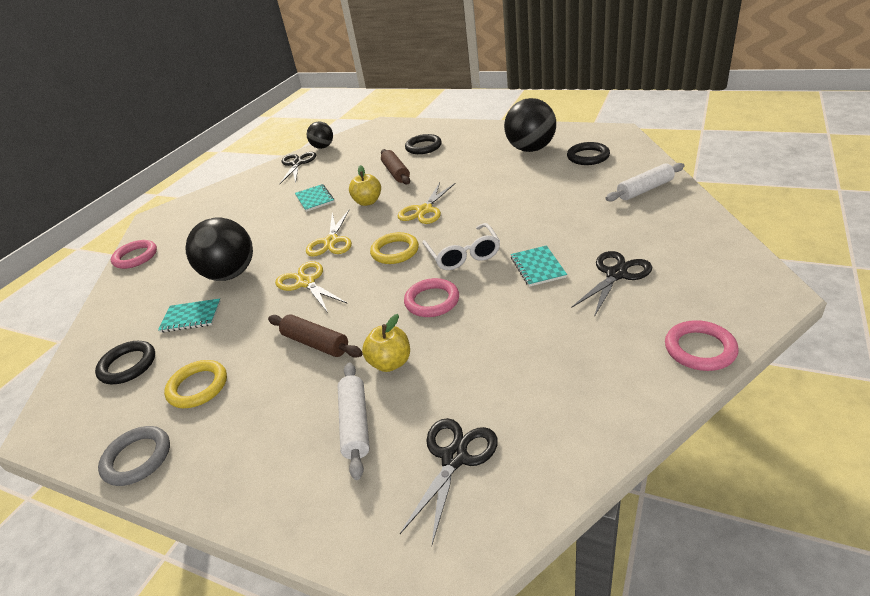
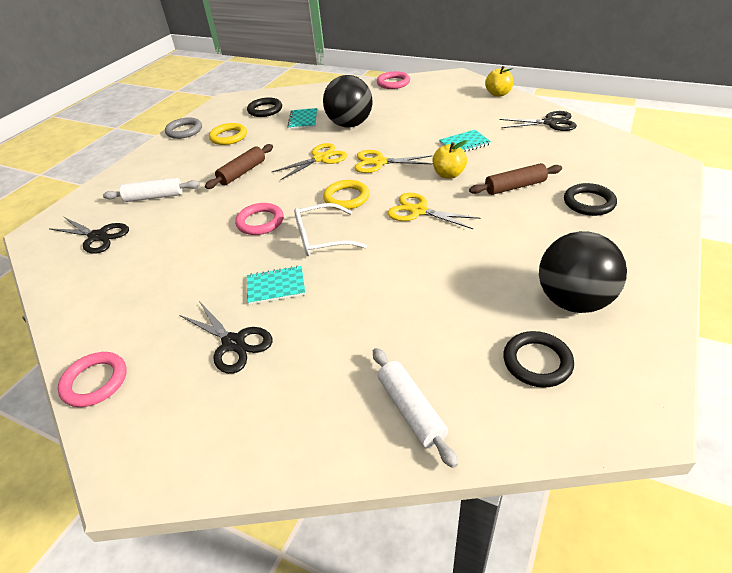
camera: 90 degrees right, 5 degrees up
(323, 147) = (595, 132): black ball -> none
(390, 363) = (200, 206): yellow apple -> yellow apple (498, 94)

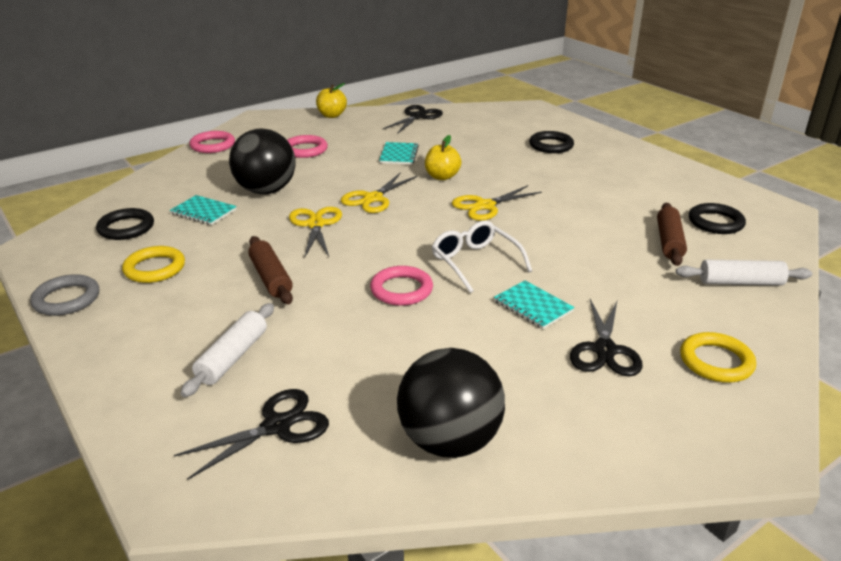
camera: 65 degrees left, 10 degrees down
(95, 382) = (607, 461): pink ring -> pink ring (305, 150)
(233, 343) = (605, 350): black scissors -> black scissors turned 120 degrees clockwise
(276, 286) = (533, 306): turquoise notebook -> turquoise notebook turned 60 degrees counterclockwise
(321, 238) = (475, 262): white glasses -> white glasses turned 135 degrees clockwise
(346, 198) = (417, 231): yellow ring -> yellow ring (716, 361)
(515, 187) = (497, 160): brown rolling pin -> brown rolling pin (669, 242)
(573, 300) = (660, 190): black ball -> black ball (449, 441)

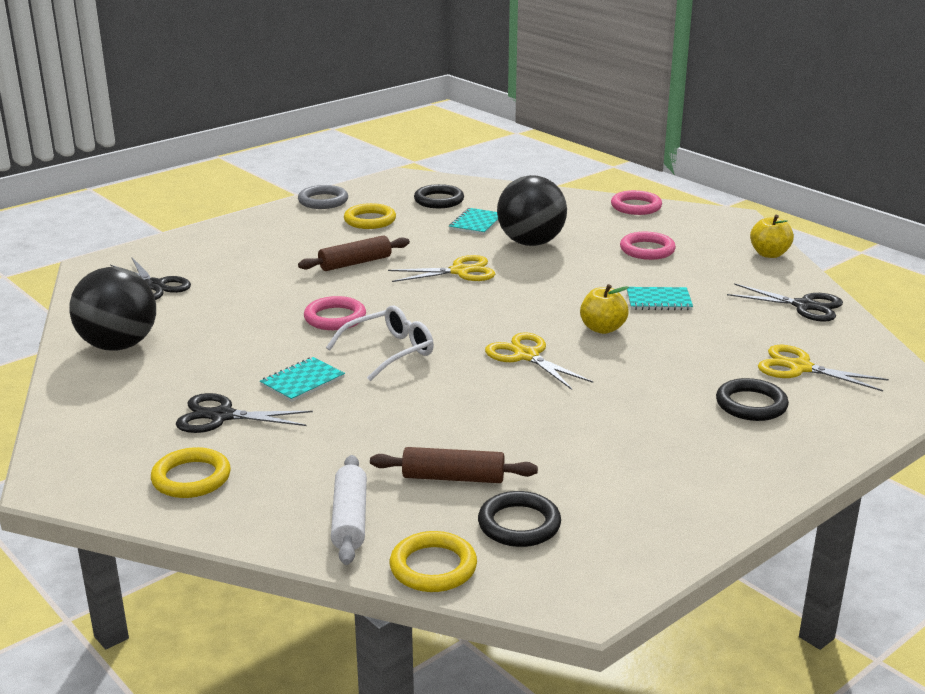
camera: 85 degrees right, 5 degrees down
(232, 357) = (239, 263): white rolling pin -> none
(373, 198) = (528, 294): yellow scissors -> yellow scissors (800, 368)
(778, 252) = (433, 567): none -> yellow ring

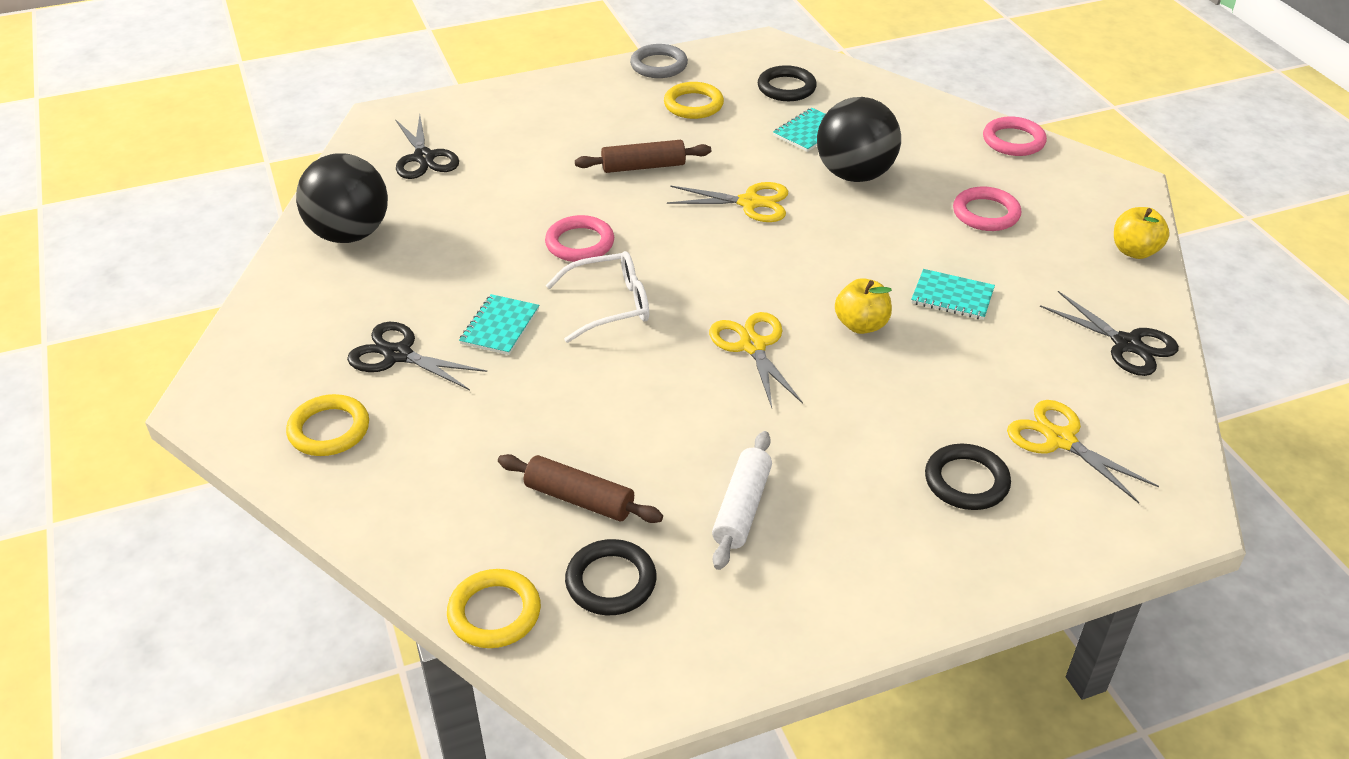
camera: 20 degrees right, 15 degrees up
(302, 381) = (500, 326): turquoise notebook -> turquoise notebook turned 45 degrees counterclockwise
(349, 519) = (448, 526): white rolling pin -> white rolling pin (741, 508)

